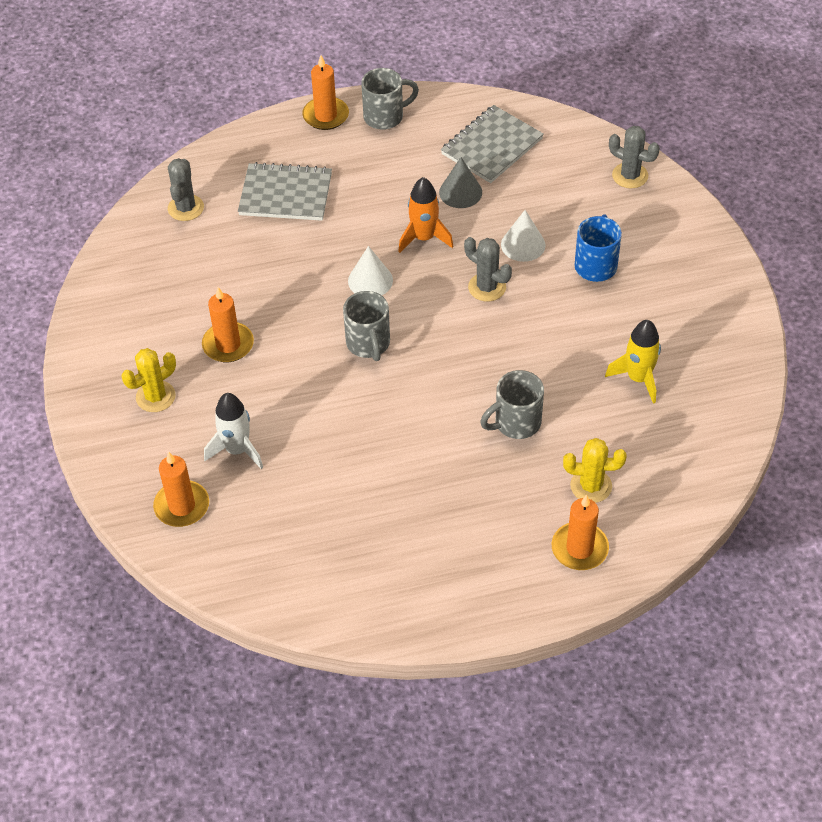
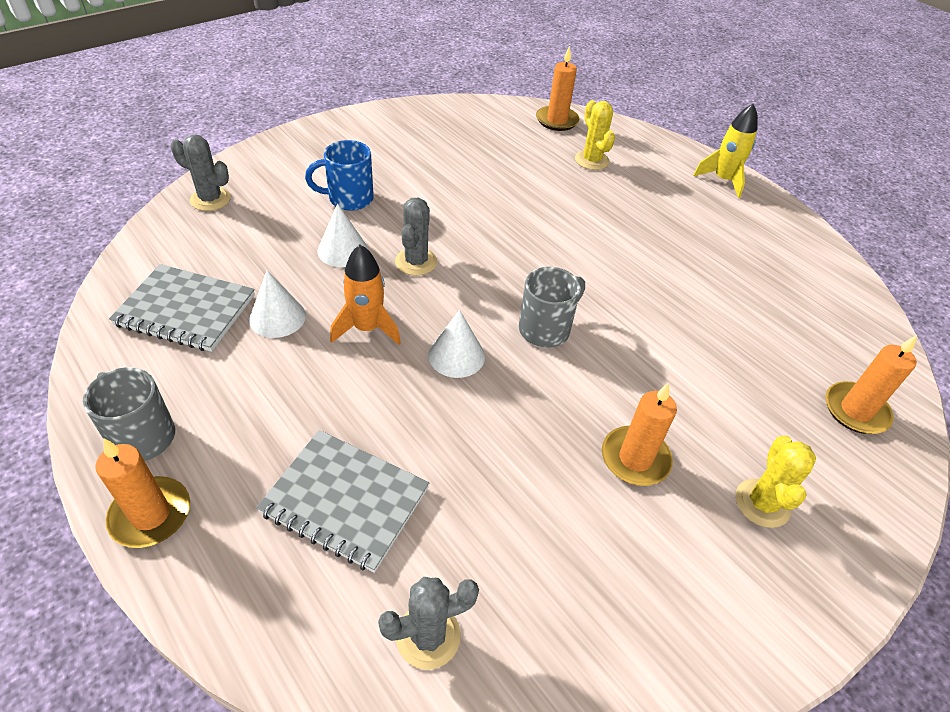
camera: 120 degrees left, 5 degrees down
(155, 397) = (762, 503): yellow cactus -> yellow cactus turned 75 degrees clockwise
(237, 450) = (756, 390): white rocket -> none
(285, 194) = (345, 501): grey notebook -> grey notebook turned 45 degrees counterclockwise
(460, 192) = (277, 317): grey cone -> white cone
(516, 423) = (564, 209): grey mug -> none
(579, 548) = (649, 156): orange candle -> orange candle (557, 120)
(630, 176) = (210, 199): grey cactus -> grey cactus turned 75 degrees counterclockwise
(638, 378) = (469, 155): yellow rocket -> yellow rocket (723, 180)

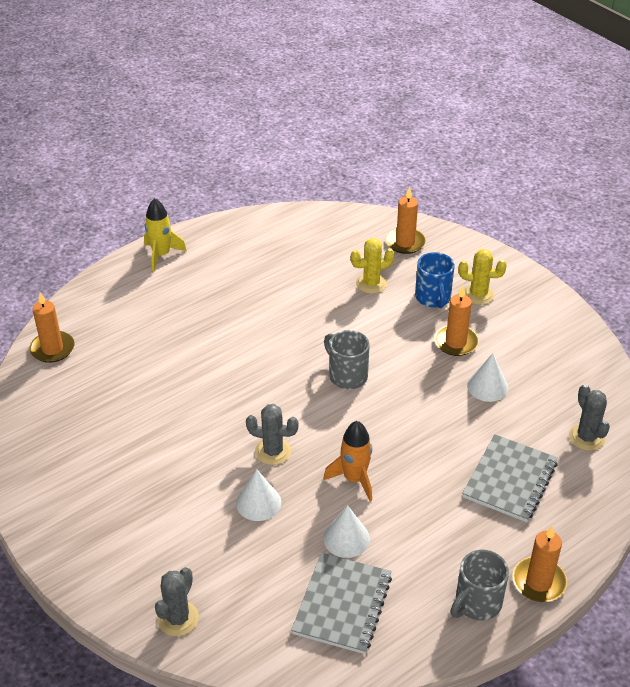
camera: 85 degrees left, 5 degrees down
(349, 199) = (180, 504): blue mug -> blue mug (433, 298)
(456, 355) = (378, 425): white cone -> white cone (487, 386)
(591, 160) = (125, 331): yellow cactus -> yellow cactus (371, 284)

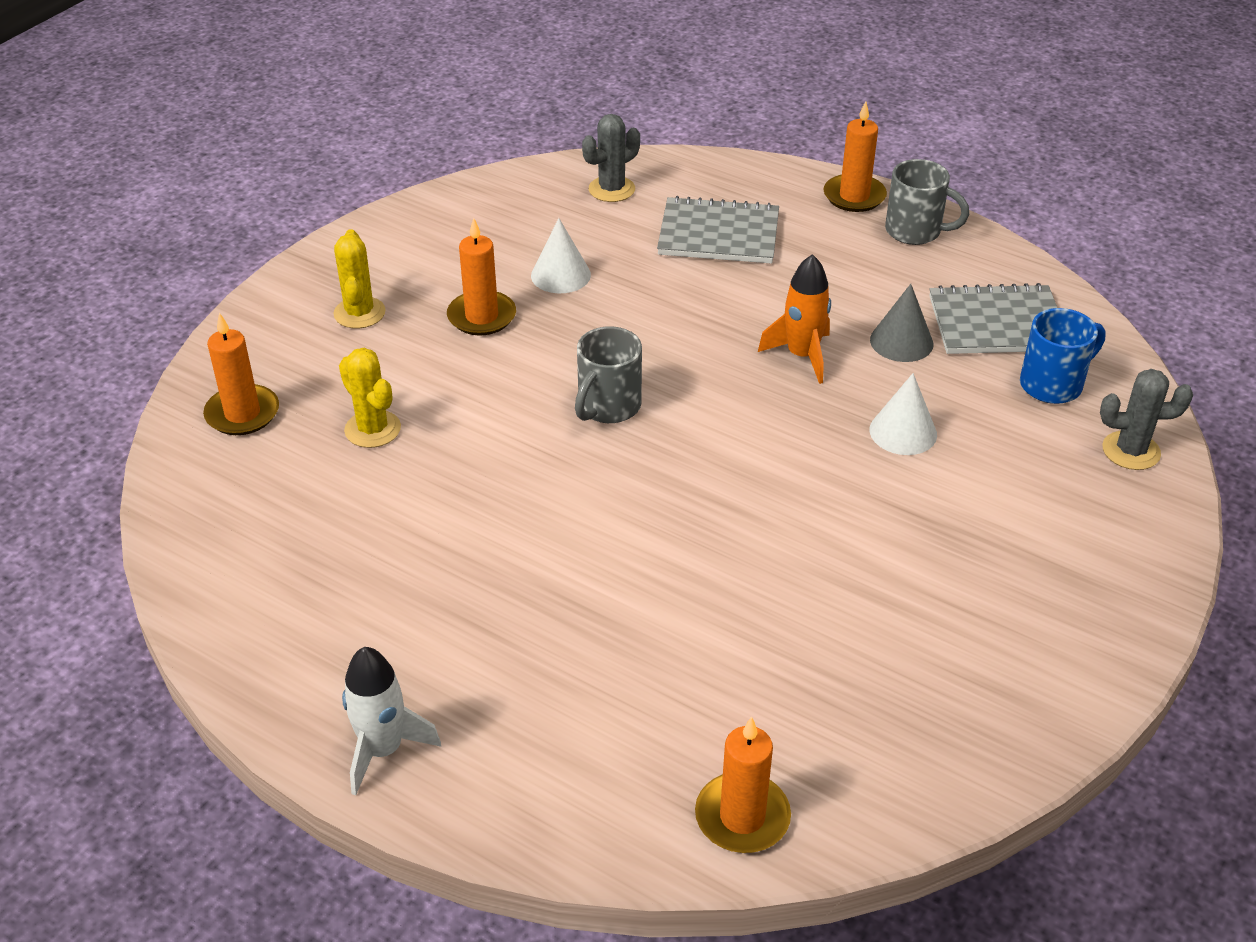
camera: 110 degrees left, 0 degrees up
(161, 255) = (383, 750): yellow rocket -> white rocket
(273, 451) = (804, 443): grey cactus -> none
(346, 538) = (901, 341): white cone -> grey cone
(433, 298) = (385, 356): blue mug -> blue mug (1053, 384)

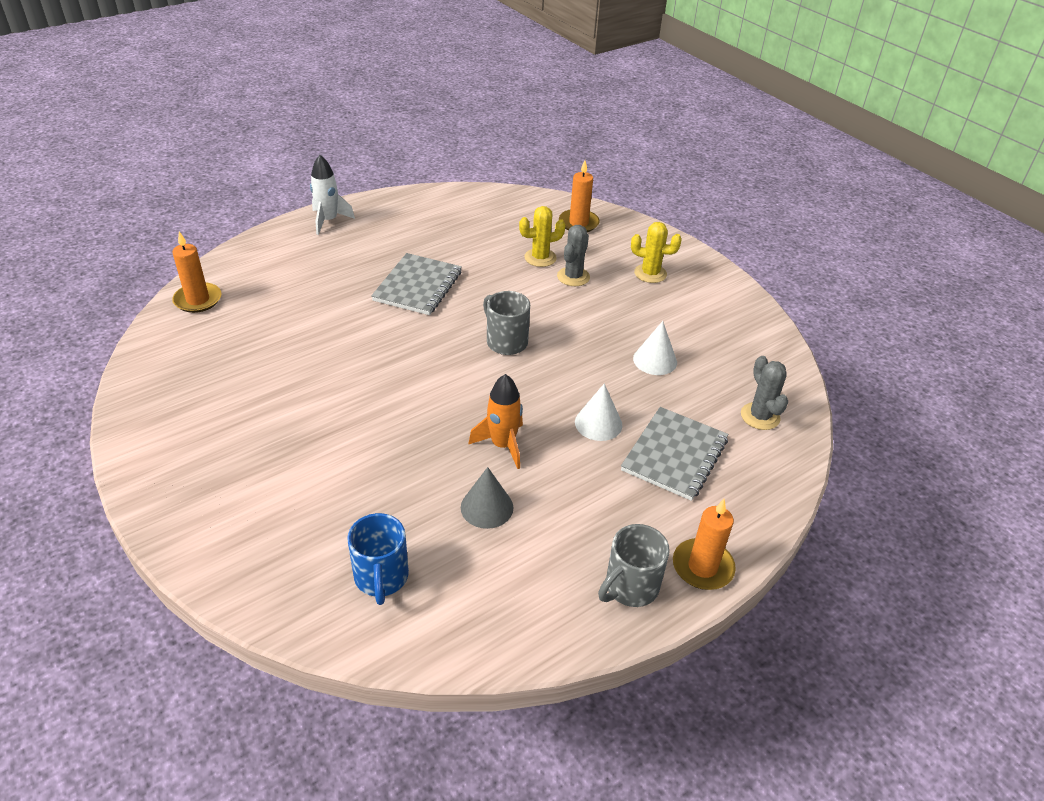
camera: 110 degrees right, 0 degrees up
(481, 316) = (624, 316): orange candle -> none
(903, 432) = (393, 464): white cone -> white cone (598, 423)
(997, 323) = (474, 580): grey notebook -> grey notebook (418, 286)
(1131, 451) = (281, 586): grey cactus -> grey cactus (573, 277)

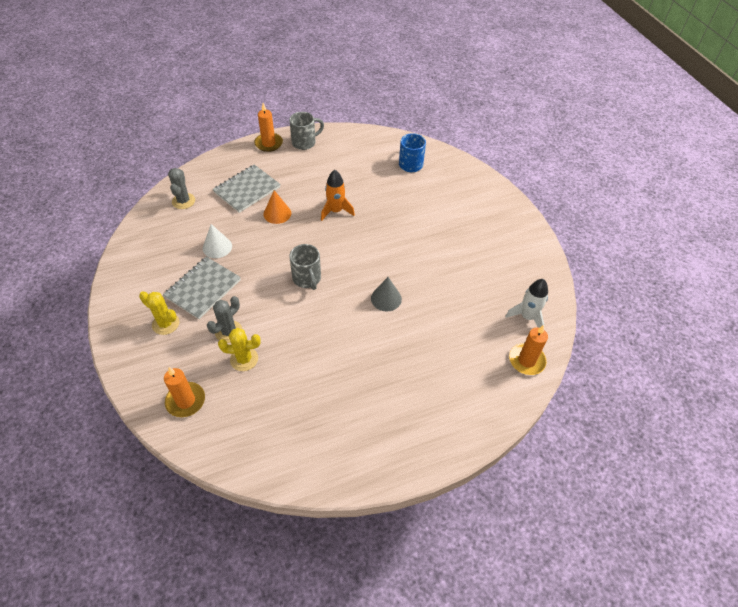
camera: 165 degrees left, 10 degrees up
(328, 221) = (421, 450): white rocket -> white rocket (527, 317)
(418, 286) = (355, 344): grey notebook -> grey notebook (203, 288)
(487, 507) = (355, 183): grey cone -> grey cone (386, 298)
(598, 423) = (277, 213): white cone -> orange cone

